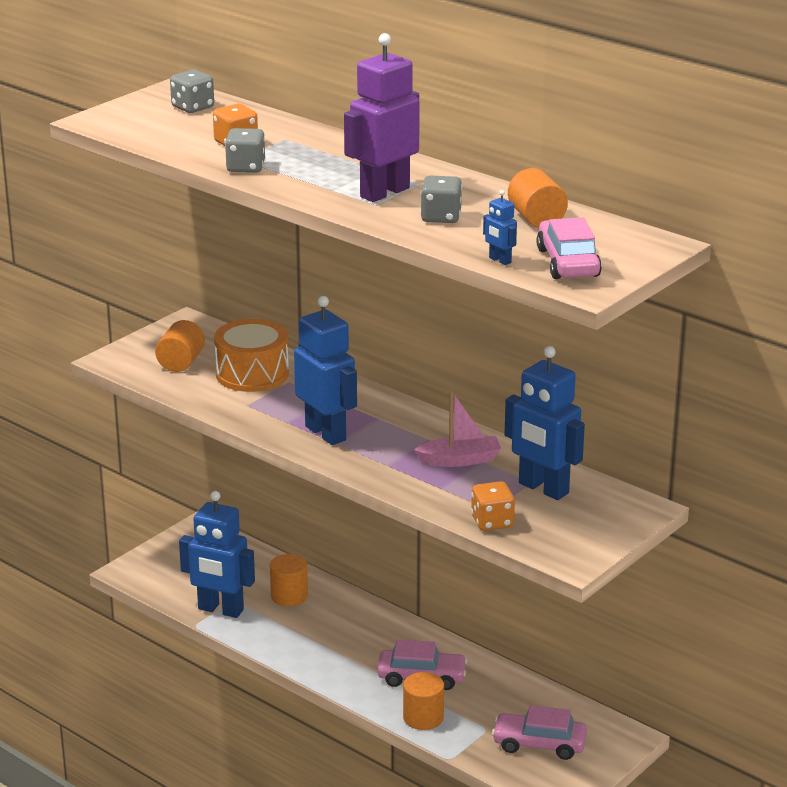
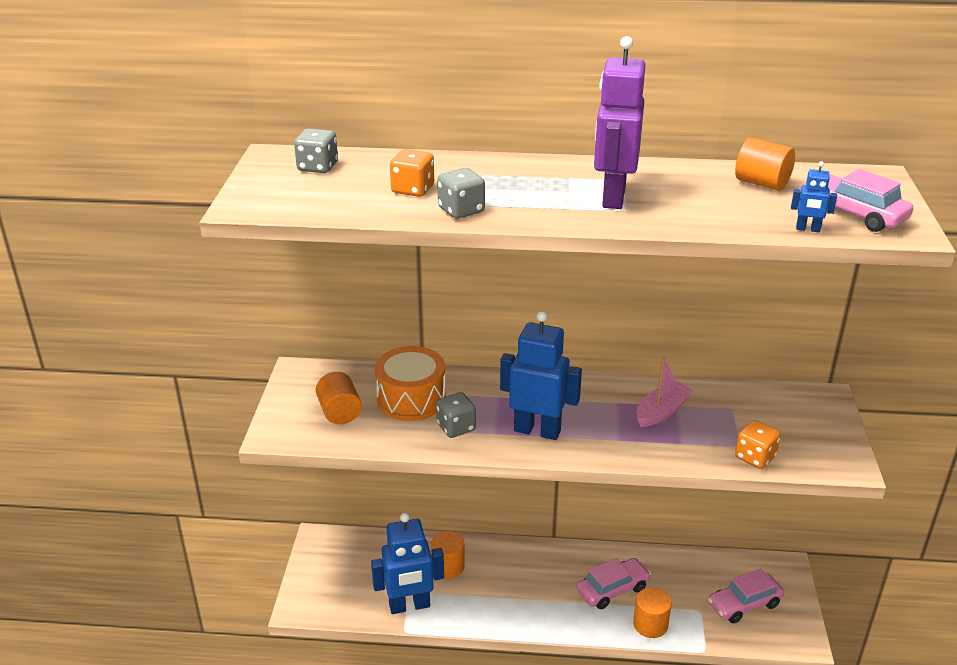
camera: 35 degrees left, 5 degrees up
(441, 217) = (695, 205): grey dice -> grey dice (456, 427)
(543, 489) = (747, 411): blue robot -> none

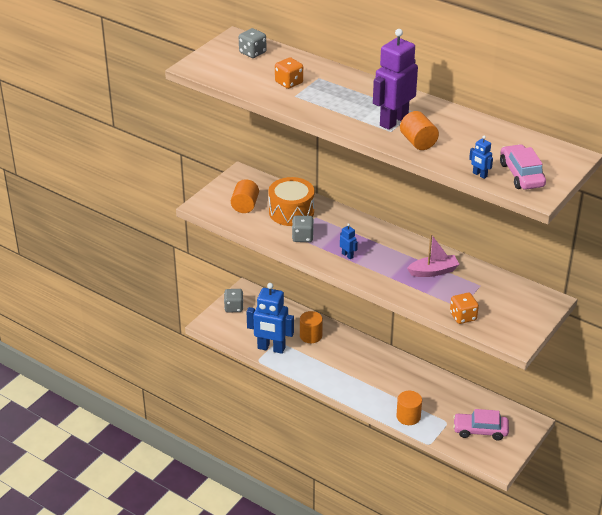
camera: 30 degrees right, 5 degrees up
(461, 210) = (301, 103): grey dice -> grey dice (234, 307)
(537, 430) = (347, 255): blue robot -> blue robot, size x0.43
(612, 589) = (402, 388): pink car -> none
(761, 183) = (493, 139): orange cylinder -> orange cylinder (418, 142)

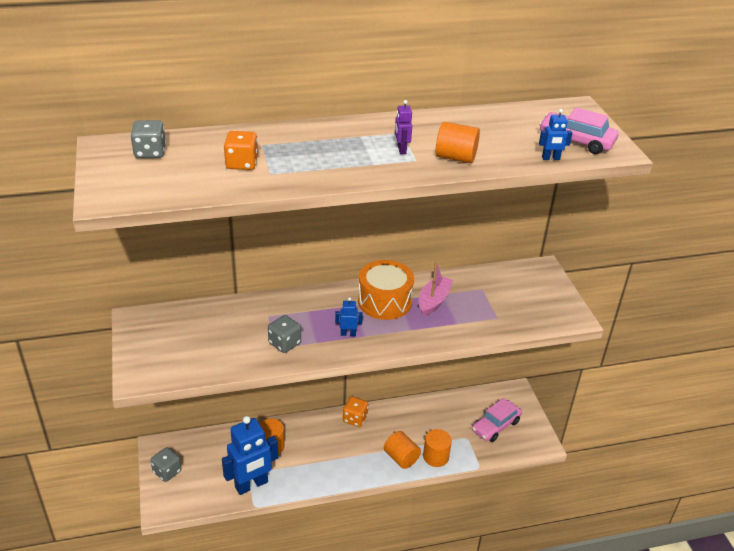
camera: 50 degrees left, 0 degrees up
(245, 206) = (185, 348): orange cylinder -> orange cylinder (401, 458)
(291, 212) = (239, 326): orange drum -> orange drum (384, 301)
(393, 121) = (401, 150): purple robot -> purple robot, size x0.43
(463, 316) = (511, 324): orange dice -> orange dice (355, 419)

